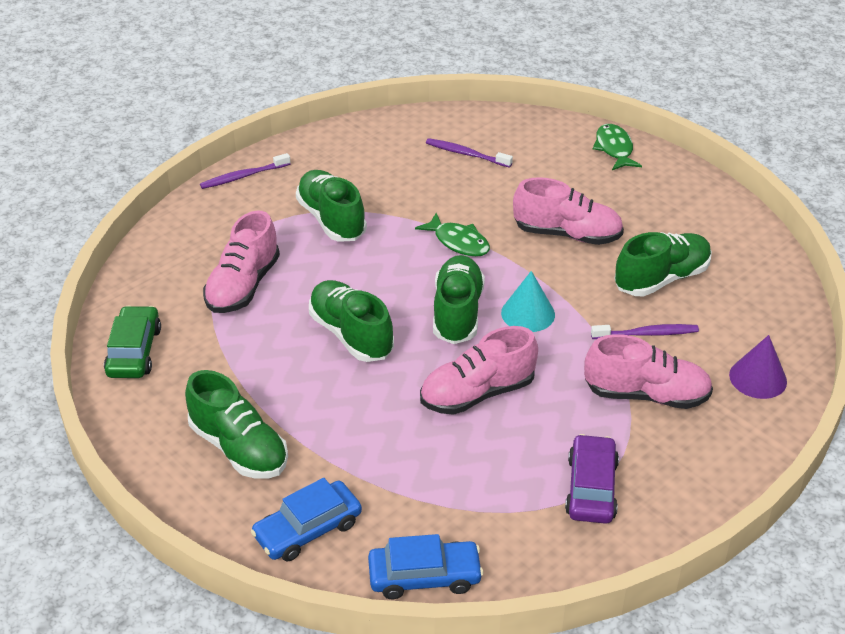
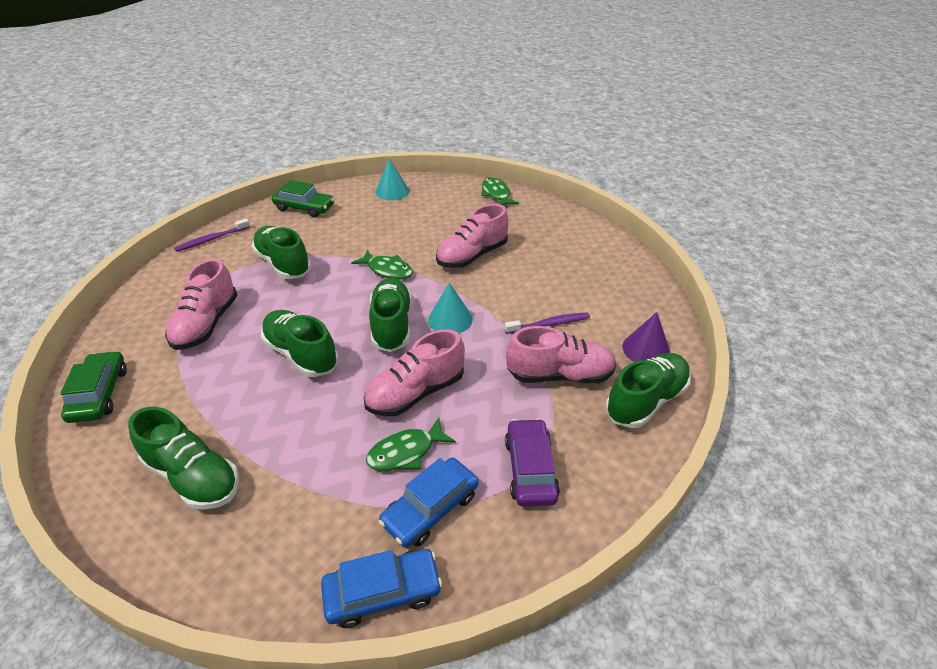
camera: 10 degrees left, 0 degrees up
(307, 529) = (260, 556): blue car -> blue car (430, 508)
(358, 143) = (304, 208): none -> green car
(460, 454) = (406, 452): none -> green fish
(466, 154) = (388, 208): purple toothbrush -> none
(474, 130) = (392, 191): none -> turquoise cone
(567, 234) = (472, 255): pink shoe -> pink shoe turned 135 degrees clockwise
(661, 279) = (551, 280): green shoe -> green shoe (645, 401)

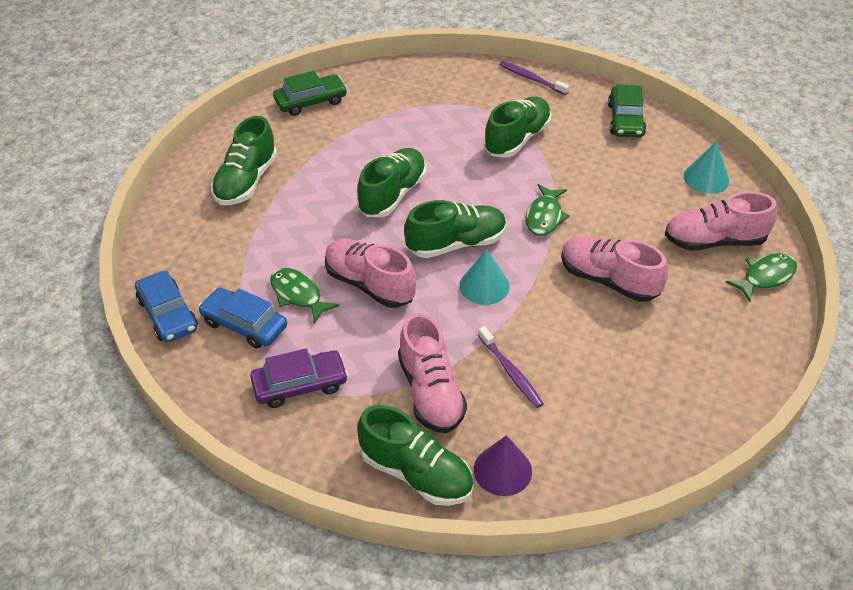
camera: 75 degrees right, 5 degrees up
(206, 324) = (409, 124): pink shoe -> pink shoe (714, 241)

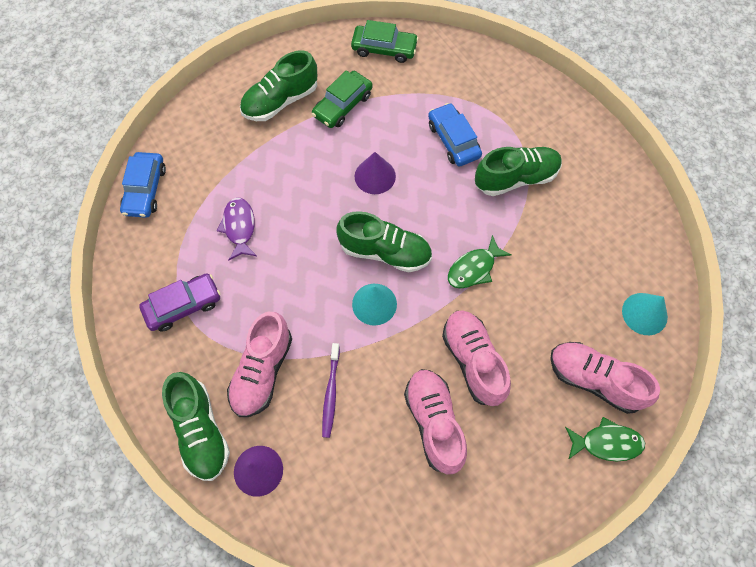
camera: 35 degrees right, 20 degrees up
(244, 324) = (186, 230): blue car -> blue car (453, 140)
(298, 295) = (239, 227): green fish -> purple fish
(300, 385) = (183, 305): purple car -> purple car turned 45 degrees counterclockwise
(369, 284) = (294, 249): pink shoe -> pink shoe (434, 423)
(392, 194) = (375, 176): green shoe -> purple cone
(532, 79) = (581, 122): purple toothbrush -> none
(625, 120) = (626, 211): green car -> green car (342, 105)

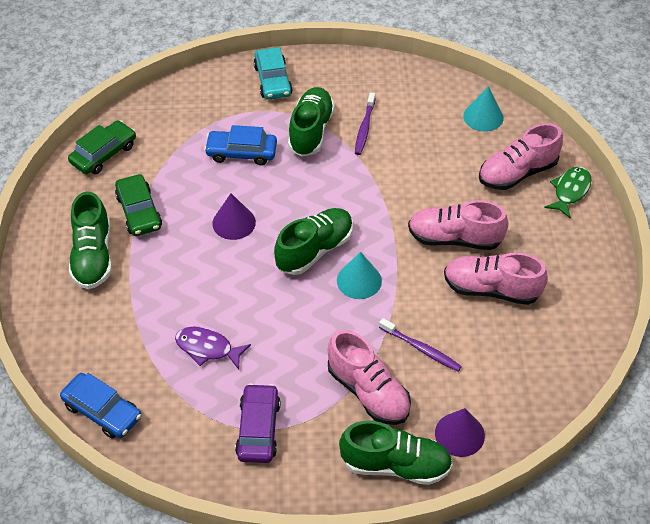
camera: 60 degrees left, 15 degrees down
(474, 268) = (373, 198): green fish -> none
(552, 118) = (273, 80): none -> turquoise car
(552, 218) = (364, 128): none -> purple toothbrush

